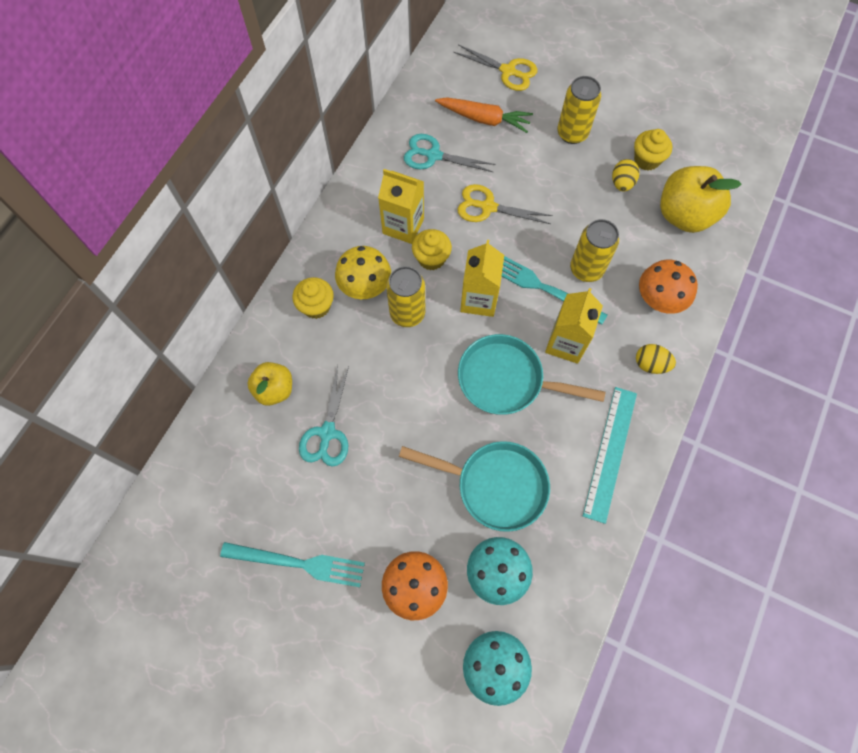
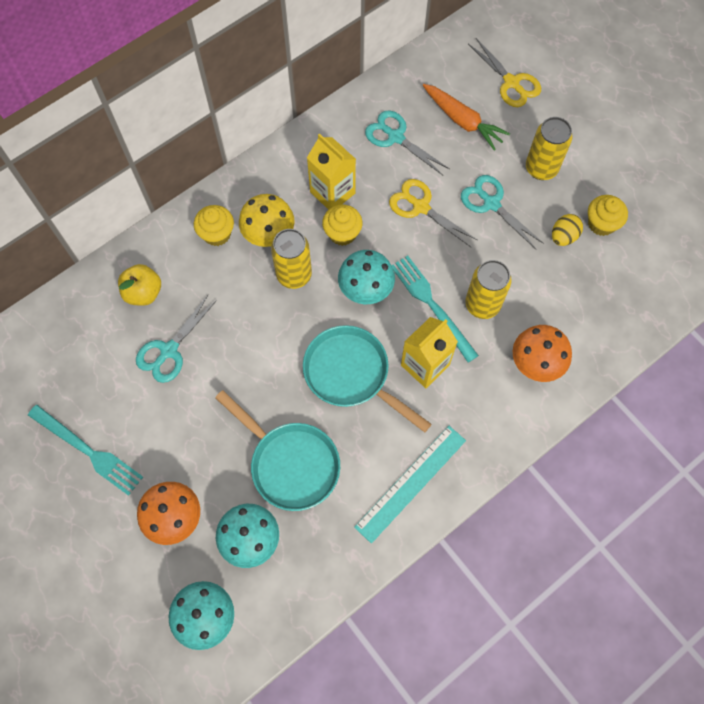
camera: 25 degrees right, 0 degrees up
(479, 299) = (366, 290): yellow carton -> turquoise mushroom
(547, 180) = (491, 204): none -> turquoise scissors
(650, 364) = (494, 420): yellow egg -> none
(684, 215) = (608, 293): yellow apple -> none

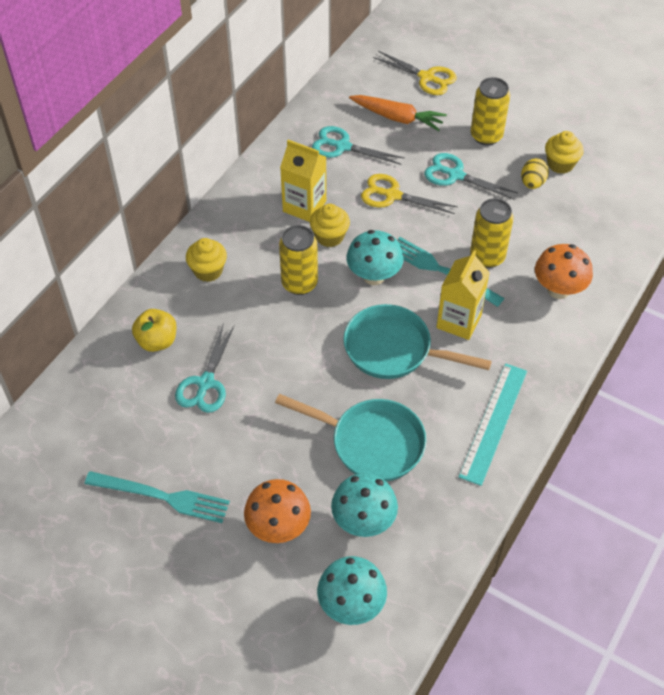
camera: 20 degrees left, 15 degrees down
(269, 235) = (259, 257): yellow mushroom -> none

